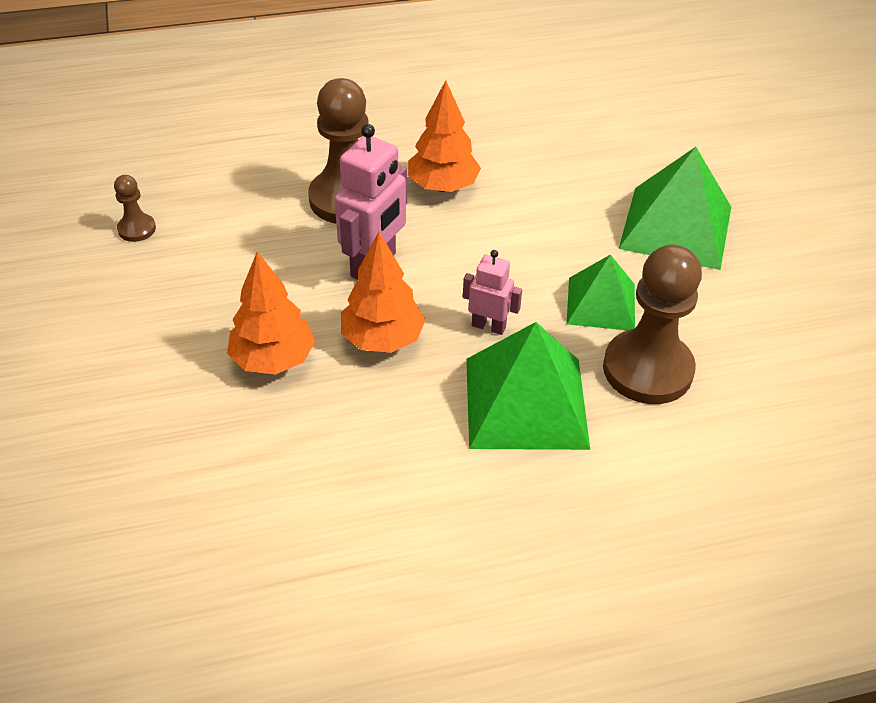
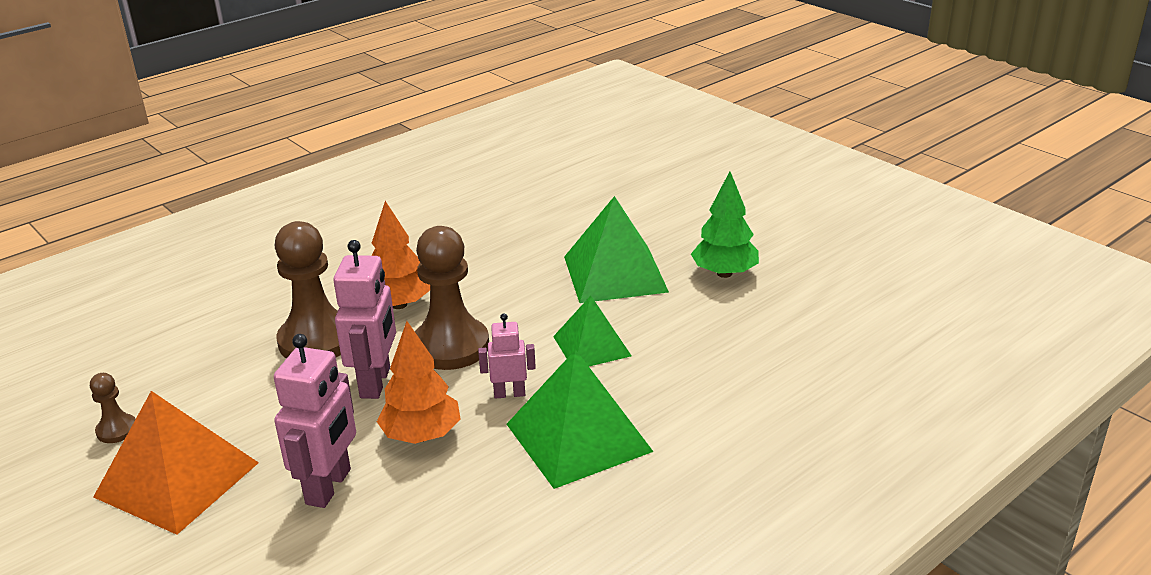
camera: 25 degrees left, 15 degrees down
(157, 298) = (177, 479): none -> orange pyramid
(273, 359) = (329, 487): orange tree -> pink robot
(647, 369) = (660, 379): brown pawn -> brown pawn (451, 346)
(795, 269) = (724, 273): none -> green tree

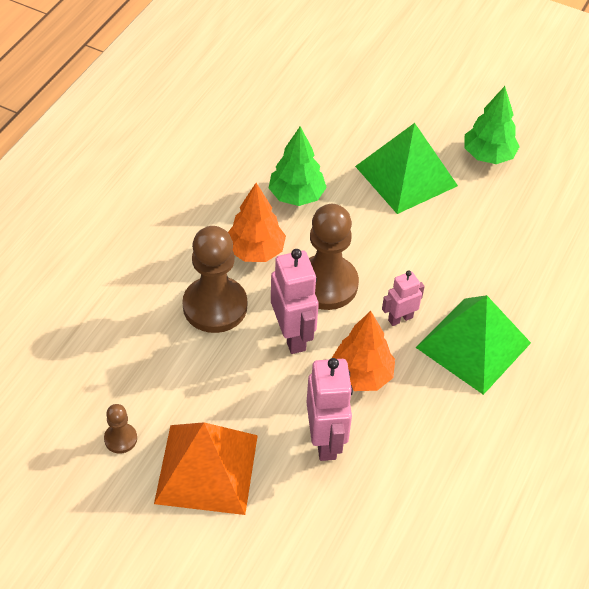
camera: 25 degrees left, 20 degrees up
(481, 269) = (296, 196): none -> green tree
(591, 346) = (432, 256): green pyramid -> none

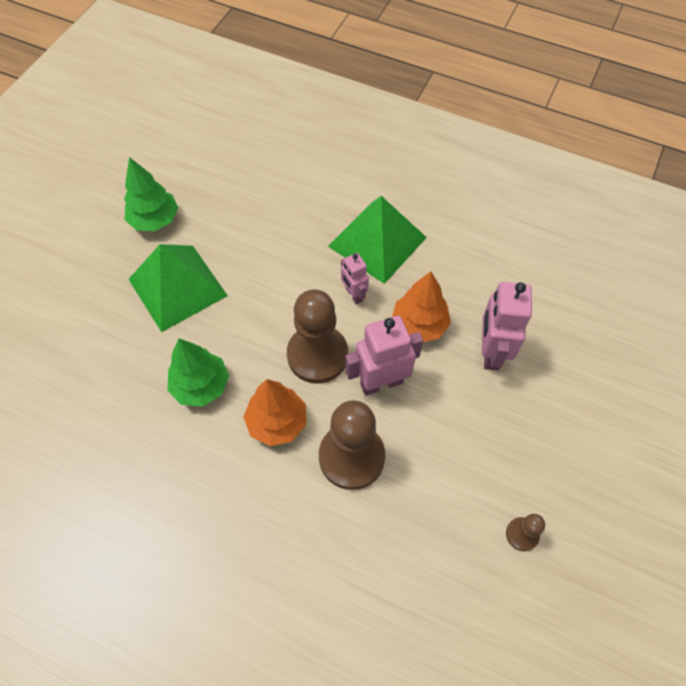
camera: 90 degrees left, 10 degrees up
(206, 468) = (538, 450): orange pyramid -> none
(326, 440) = (491, 352): pink robot -> pink robot turned 75 degrees counterclockwise

